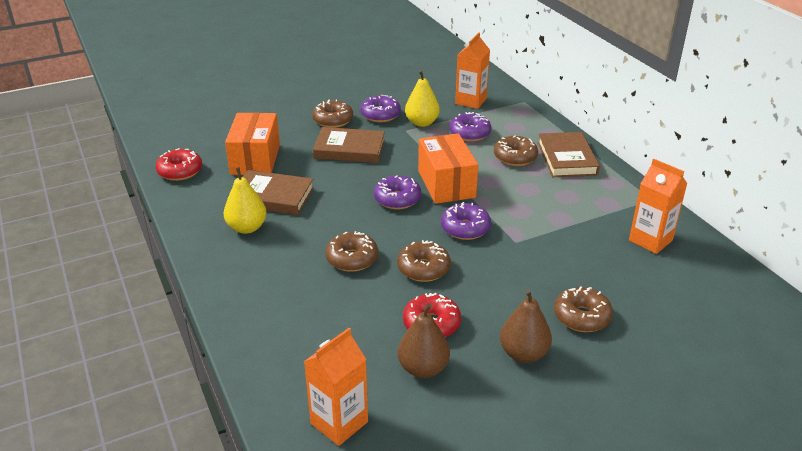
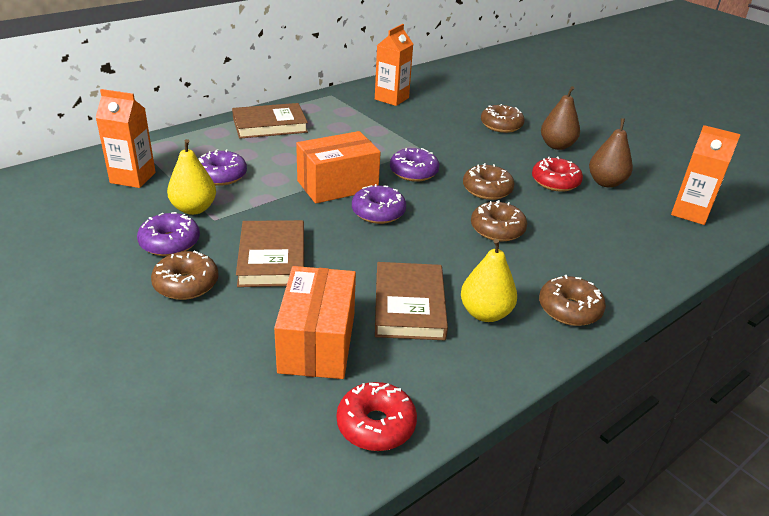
camera: 105 degrees left, 0 degrees up
(255, 159) = (317, 343): orange box -> orange box turned 75 degrees counterclockwise
(515, 157) = (272, 150): brown donut -> brown donut (569, 309)

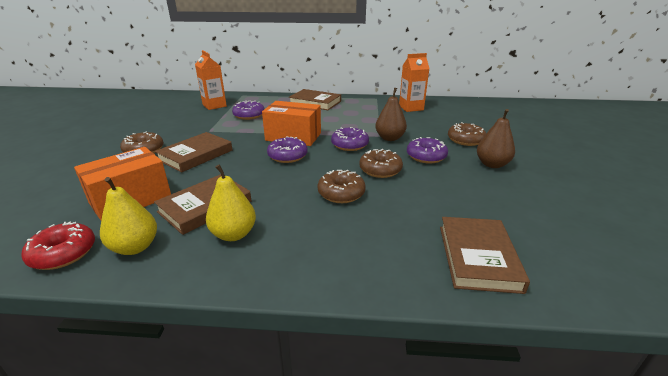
camera: 45 degrees right, 5 degrees down
(170, 243) = (173, 133): purple donut -> purple donut (426, 156)
(194, 209) = (210, 124): yellow pear -> yellow pear (135, 247)
(555, 182) = (445, 184): red donut -> none
(569, 309) = (291, 265): brown donut -> none
(606, 183) = (494, 201): brown pear -> brown pear (389, 138)
(658, 234) = (478, 257): none -> brown book
(690, 213) = (550, 257): orange carton -> none

